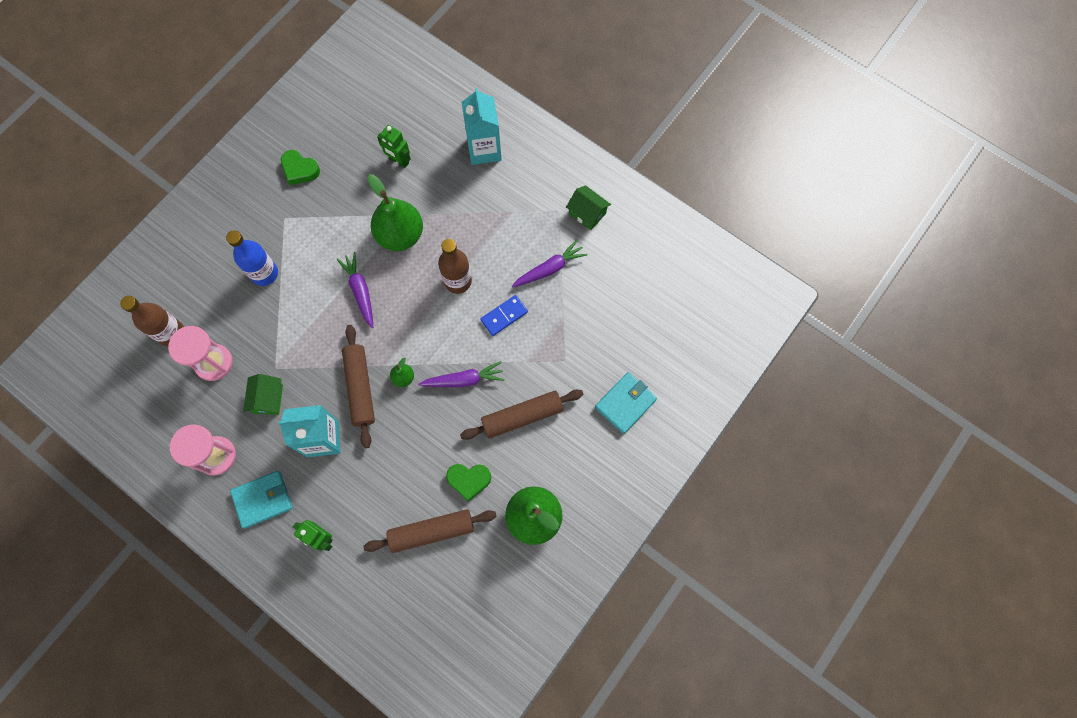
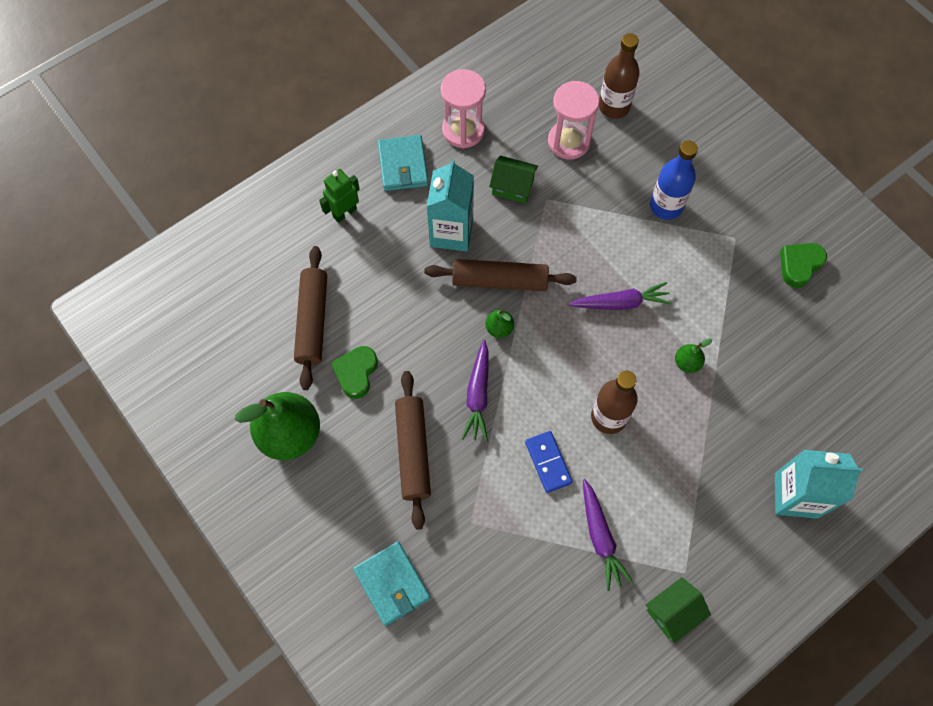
camera: 105 degrees right, 5 degrees down
(399, 161) = (794, 383): green robot -> none
(400, 235) = (687, 363): green pear -> green pear, size x0.44

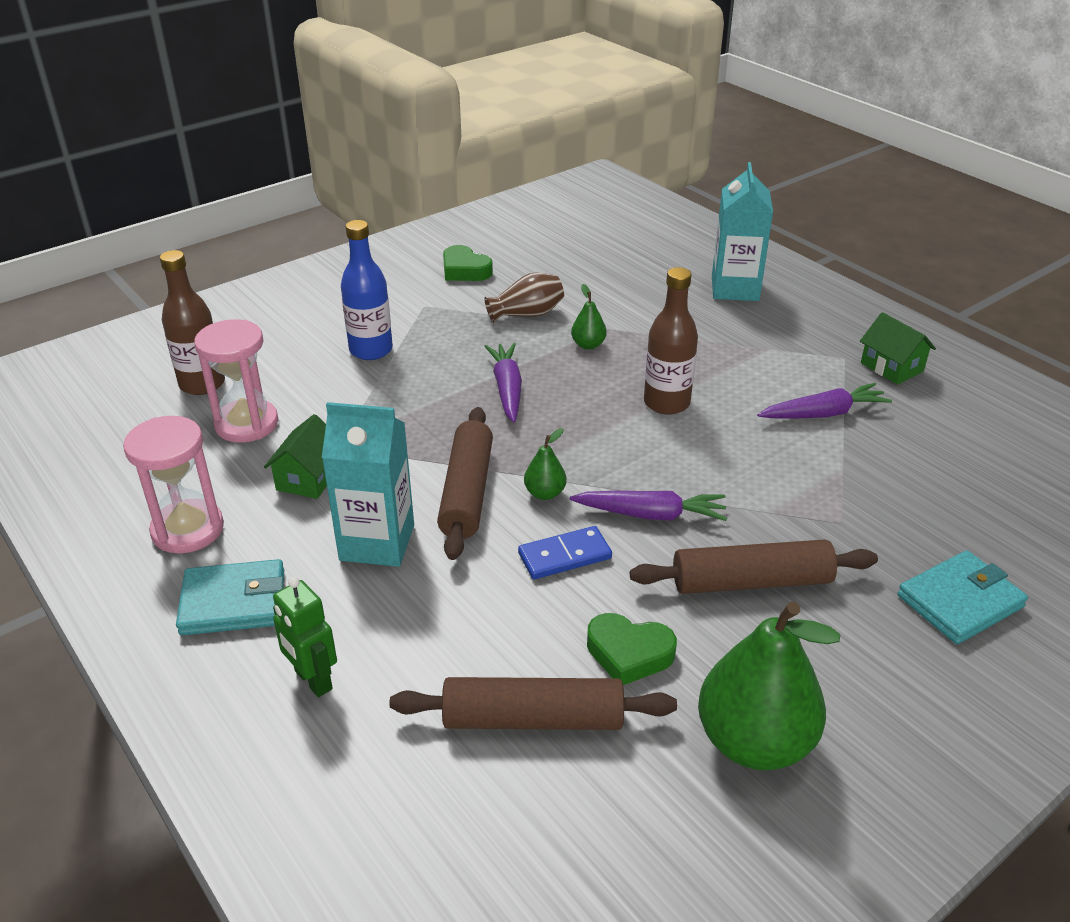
camera: 90 degrees left, 30 degrees down
(548, 462) = (737, 452): blue domino -> blue domino (564, 556)
(730, 316) = (527, 314): none -> brown vase

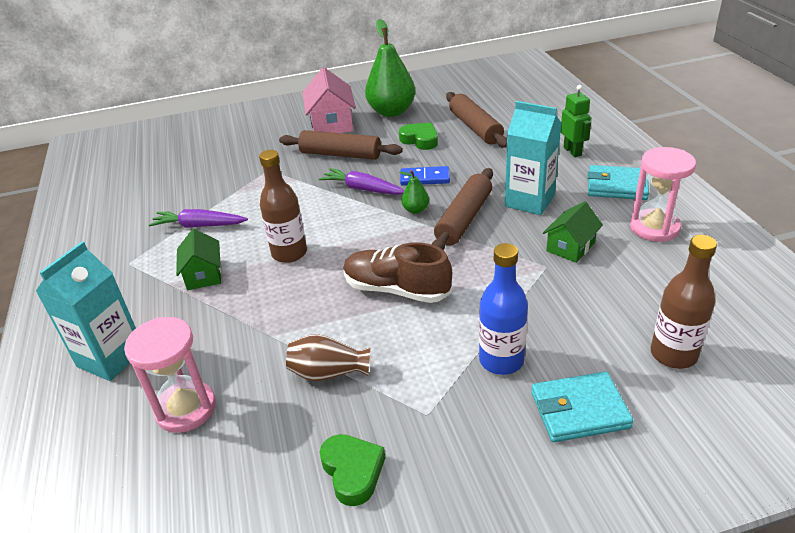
camera: 155 degrees left, 0 degrees up
(246, 424) = (622, 300): pink hourglass -> pink hourglass (186, 409)
(507, 389) = (396, 289): purple carrot -> brown shoe
(533, 718) = (475, 128): brown rolling pin -> brown rolling pin turned 45 degrees clockwise
(588, 345) = (301, 319): green pear -> none
(851, 669) = (332, 123): none -> pink house
(891, 367) = (109, 249): green house -> green house (203, 275)
(960, 601) = (258, 135): turquoise wallet -> turquoise wallet (579, 410)

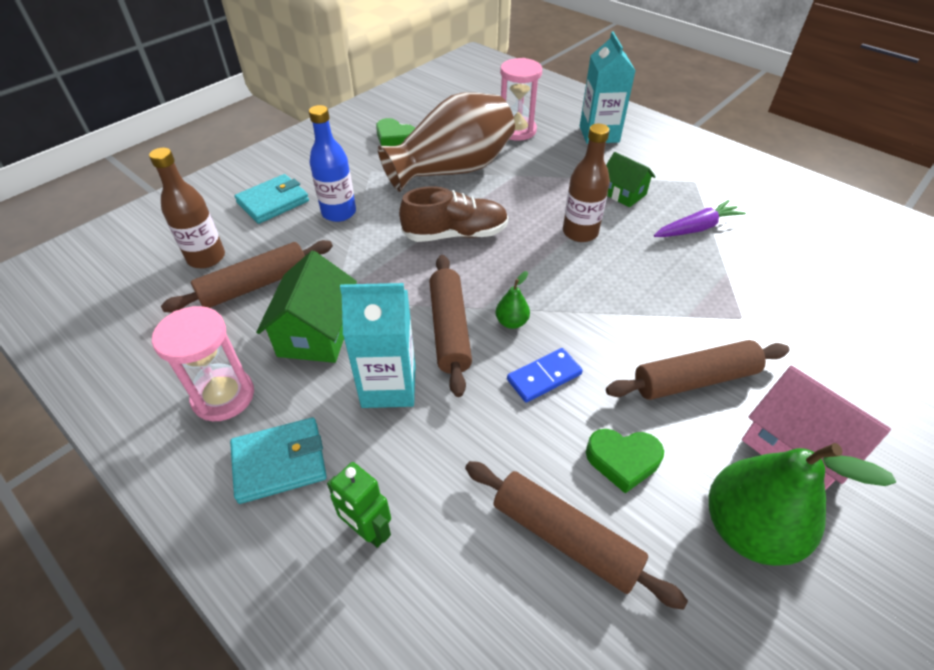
camera: 145 degrees right, 10 degrees up
(328, 372) = (452, 170): brown vase -> brown vase, size x2.20
(363, 189) = (599, 330): purple carrot -> none
(570, 247) = (316, 333): green house -> green house, size x1.56
(619, 304) = (255, 285): none -> brown rolling pin

